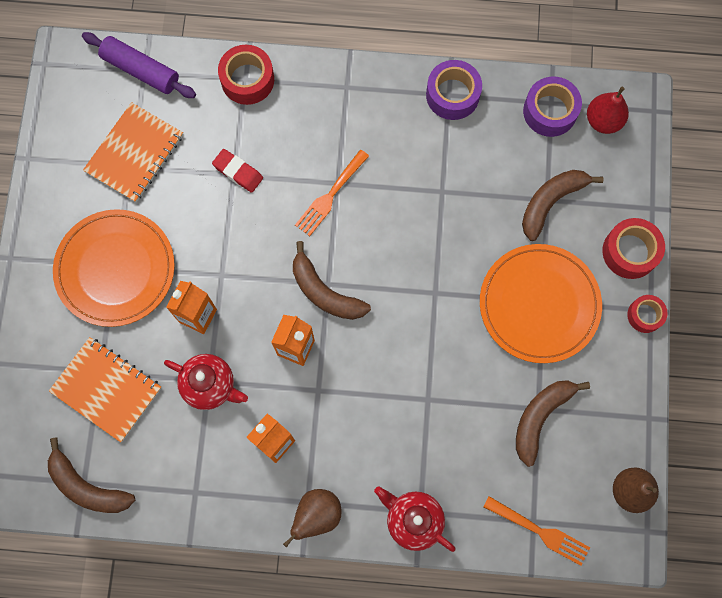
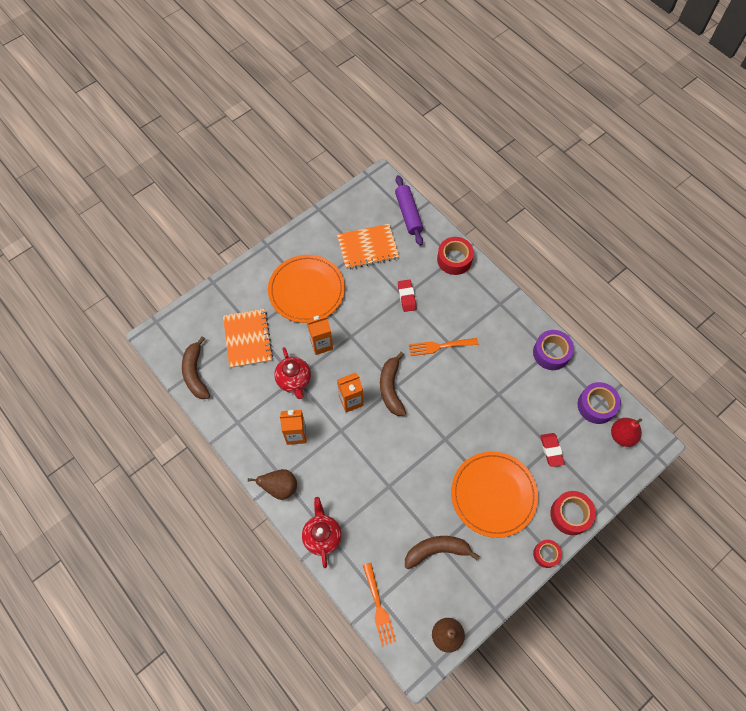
camera: 45 degrees right, 10 degrees down
(551, 202) = (551, 450): brown banana -> red eraser

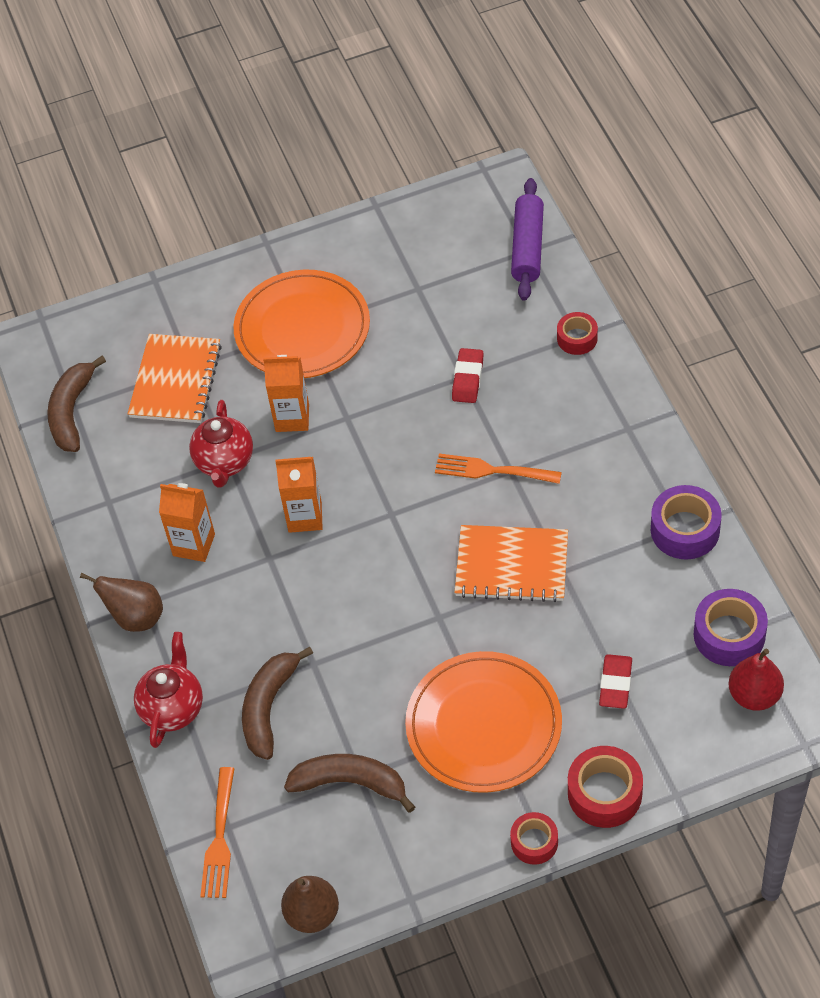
camera: 25 degrees right, 10 degrees down
(368, 247) = (434, 285): orange notebook -> orange notebook (512, 565)
(391, 388) = (380, 515): brown banana -> brown banana (269, 707)
(454, 259) = (577, 338): red tape -> red tape, size x0.63

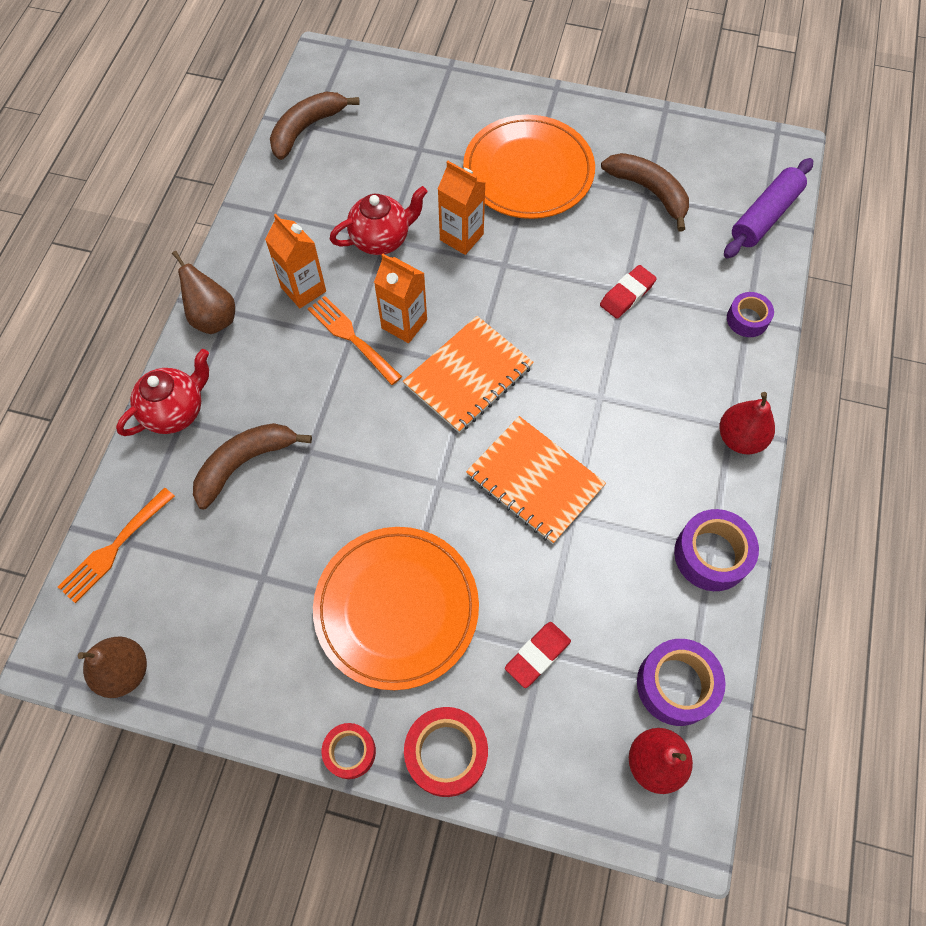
camera: 30 degrees right, 10 degrees up
(175, 381) = (400, 152): orange notebook -> orange notebook (468, 375)
(224, 462) = (381, 239): red teapot -> red teapot turned 150 degrees counterclockwise
(350, 783) = (250, 577): brown banana -> brown banana (649, 191)
(492, 470) = (584, 386): orange fork -> orange fork (352, 337)
(577, 338) = (747, 319): red tape -> purple tape
(641, 432) = (740, 438): none -> red pear

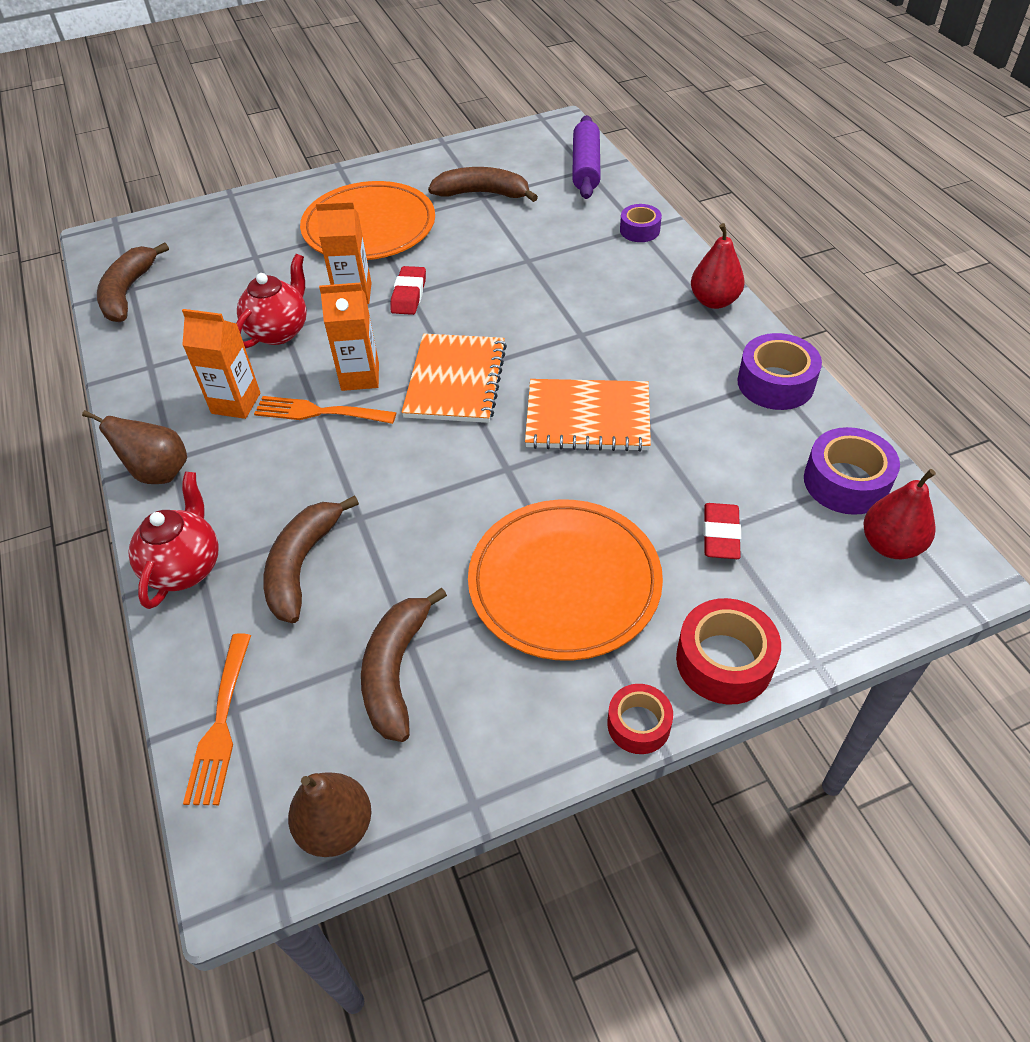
camera: 35 degrees left, 15 degrees down
(238, 591) = (396, 671): none -> brown banana
(627, 295) = (533, 261): red eraser -> red eraser (409, 295)

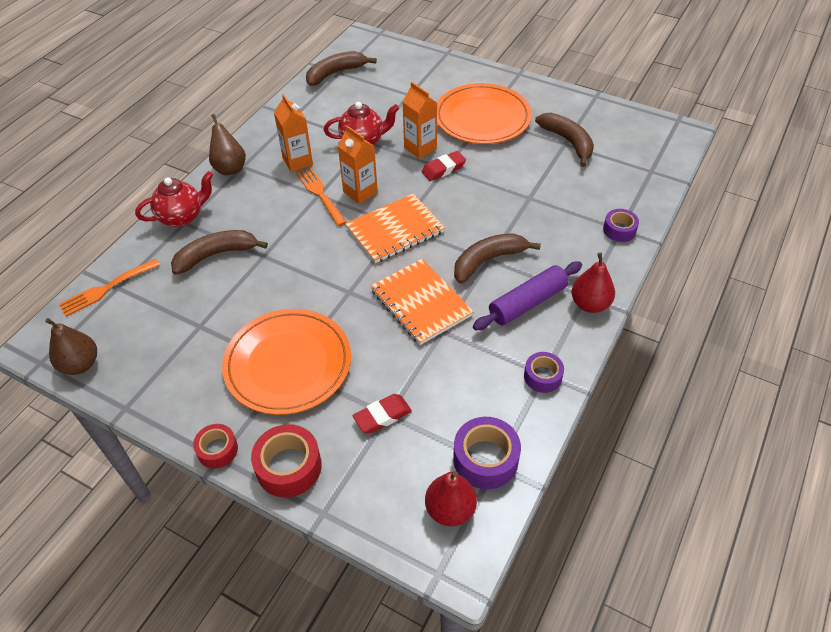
camera: 50 degrees right, 0 degrees up
(396, 671) = (179, 331): brown banana -> brown banana (488, 261)
(586, 167) = (653, 169): purple rolling pin -> purple rolling pin (527, 303)
(775, 383) = (542, 376): purple tape -> purple tape, size x0.63

